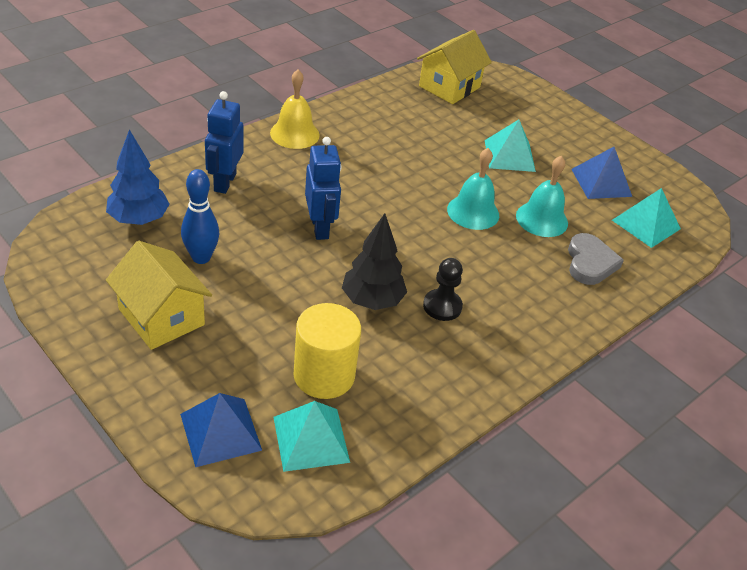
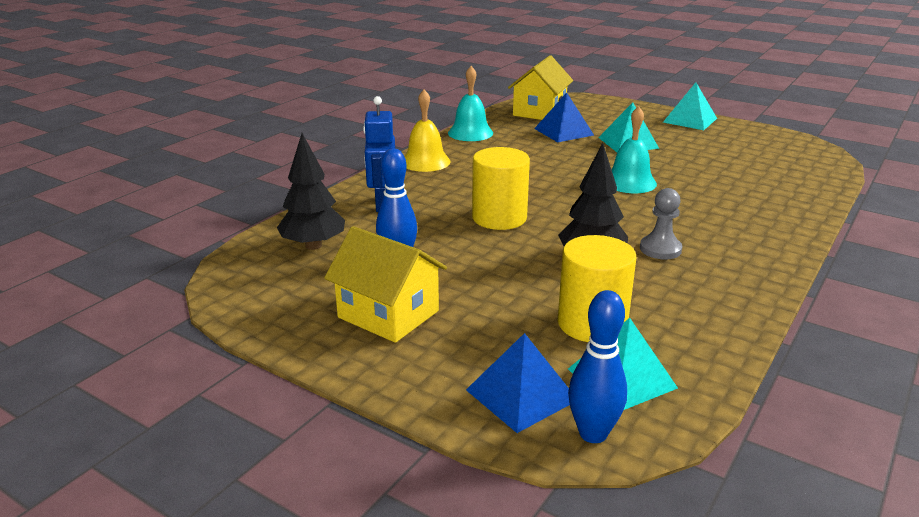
camera: 10 degrees left, 15 degrees down
(139, 219) = (313, 245): blue tree -> black tree
(253, 485) = (593, 433): none -> blue bowling pin
(320, 227) = (499, 218): blue robot -> yellow cylinder
(442, 306) = (660, 249): black pawn -> grey pawn
(542, 219) = (693, 176): turquoise bell -> turquoise bell (470, 133)
(590, 263) = (761, 195): grey heart -> none
(601, 182) = (720, 145): blue pyramid -> blue pyramid (564, 132)
(646, 224) = (782, 163): turquoise pyramid -> turquoise pyramid (690, 120)

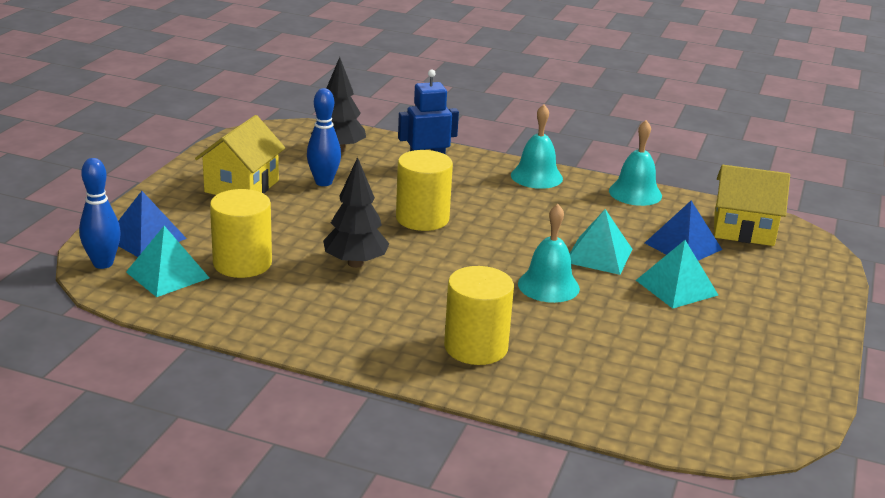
camera: 75 degrees right, 0 degrees up
(425, 161) = (536, 176): yellow bell -> turquoise bell
(660, 249) = (387, 298): grey pawn -> none
(690, 120) = (807, 337): turquoise pyramid -> turquoise pyramid (598, 255)
(736, 220) = (476, 347): none -> yellow cylinder

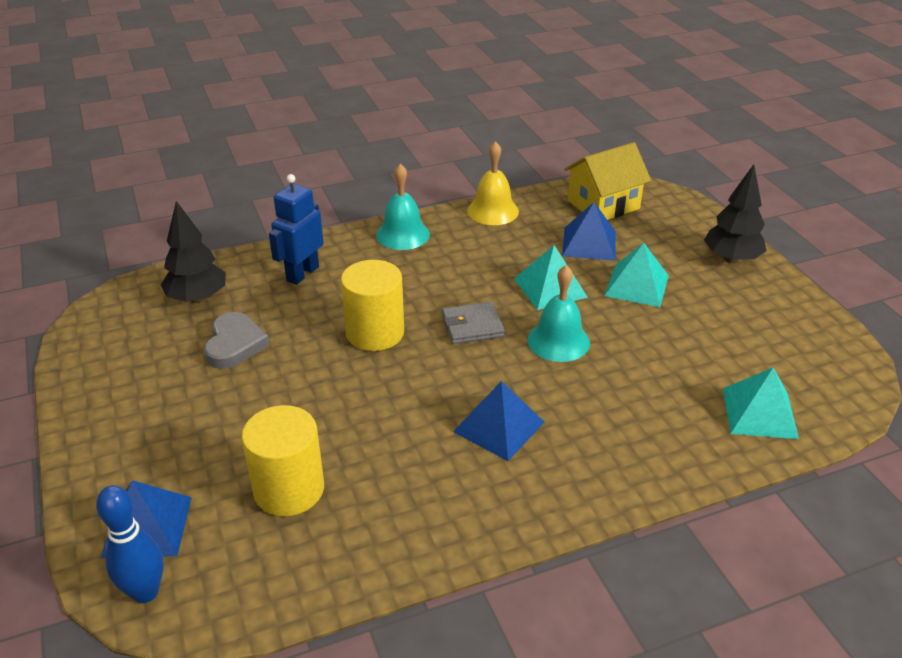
camera: 40 degrees left, 10 degrees up
(167, 275) = (235, 556): turquoise pyramid -> turquoise pyramid (759, 413)
(242, 186) = (161, 397): yellow house -> none
(323, 182) = (235, 344): blue bowling pin -> grey heart
(355, 263) = (388, 419): black tree -> black tree (731, 259)
(421, 305) = (499, 427): none -> blue pyramid
(476, 347) = (595, 441): yellow cylinder -> none
(497, 247) = (472, 326): none -> grey wallet
(635, 193) = (493, 211): turquoise bell -> yellow bell

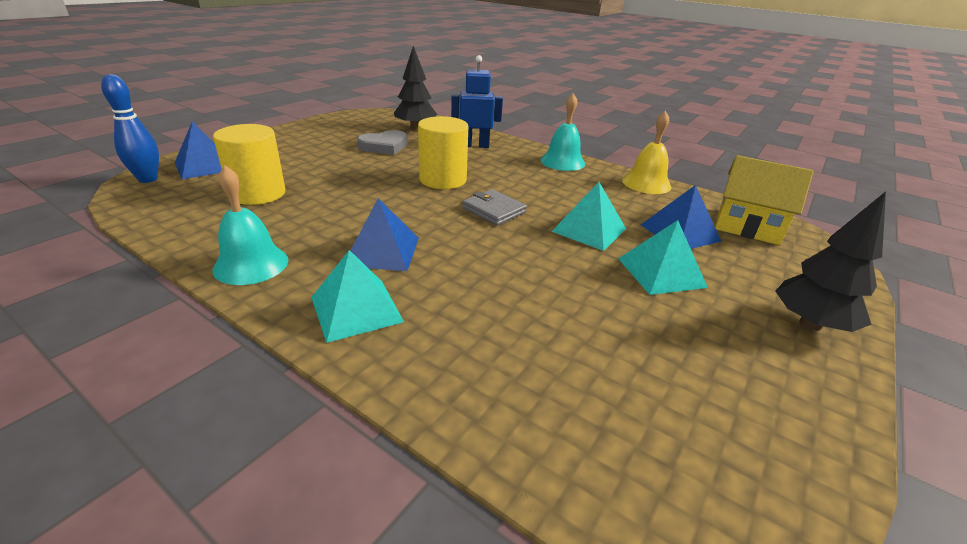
camera: 55 degrees right, 5 degrees down
(558, 341) = (523, 251): turquoise bell -> turquoise bell (251, 264)
(759, 413) = (560, 420): turquoise pyramid -> turquoise pyramid (356, 309)

